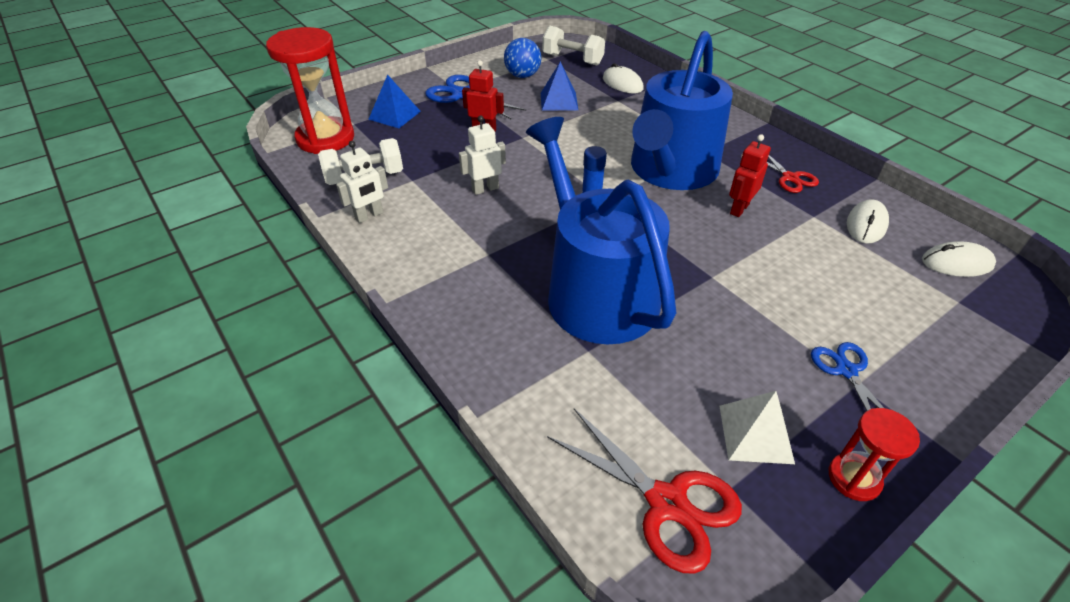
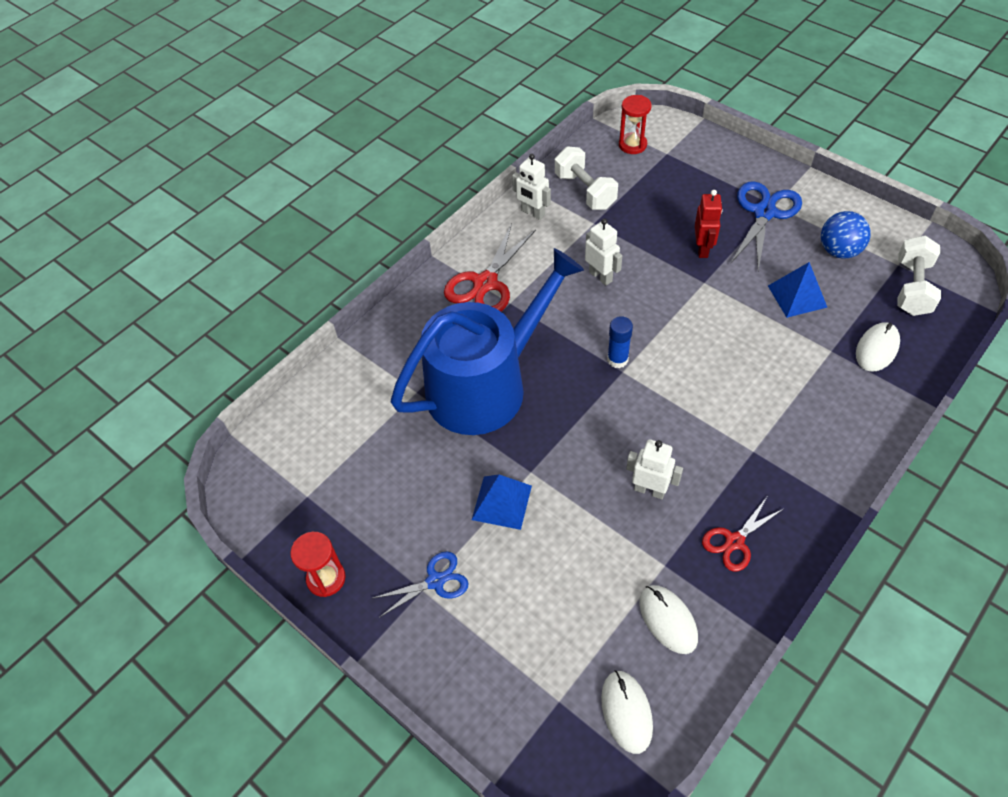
camera: 80 degrees right, 10 degrees up
(325, 138) = (632, 145): red hourglass -> red hourglass, size x0.52
(394, 115) = (696, 175): blue pyramid -> blue pyramid (502, 502)
(667, 503) = (290, 459): red scissors -> red scissors (485, 283)
(670, 171) = (696, 421): blue watering can -> none
(739, 209) = (649, 490): red robot -> white robot
(755, 433) = (356, 511): white pyramid -> none
(866, 225) = (668, 620): white mouse -> white mouse turned 45 degrees clockwise

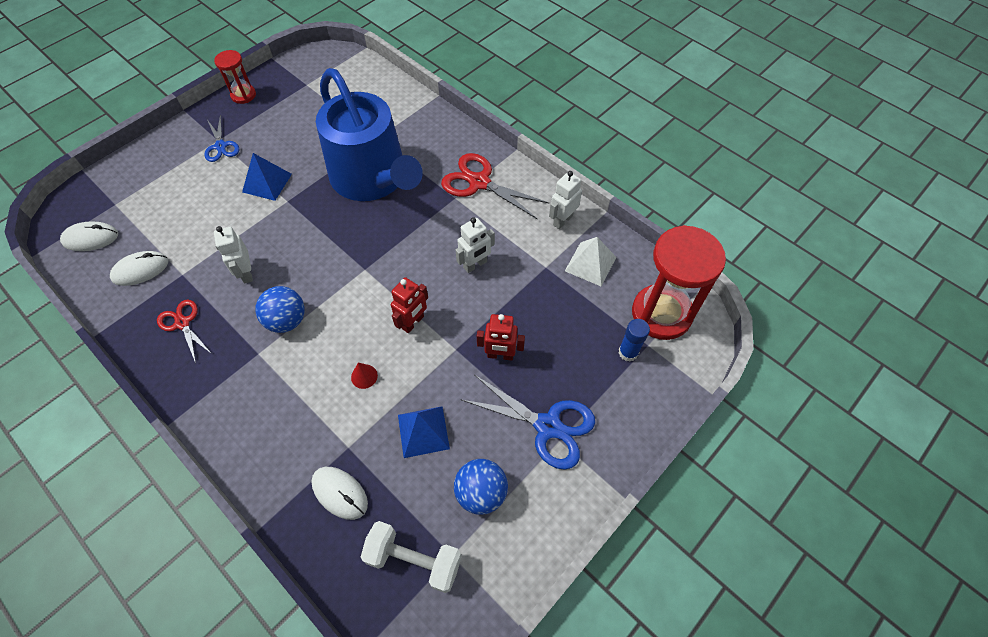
camera: 90 degrees right, 5 degrees up
(585, 191) = (590, 264): white dumbbell -> white pyramid
(617, 359) = (378, 267): blue glue stick -> blue glue stick (628, 352)
(632, 145) = (661, 314): red hourglass -> red hourglass, size x1.94
(649, 490) = (246, 273): white robot -> white robot turned 135 degrees clockwise
(682, 319) = (413, 322): none -> red robot
(705, 432) = (287, 320): none -> blue ball
(754, 350) = (364, 376): none -> red cone

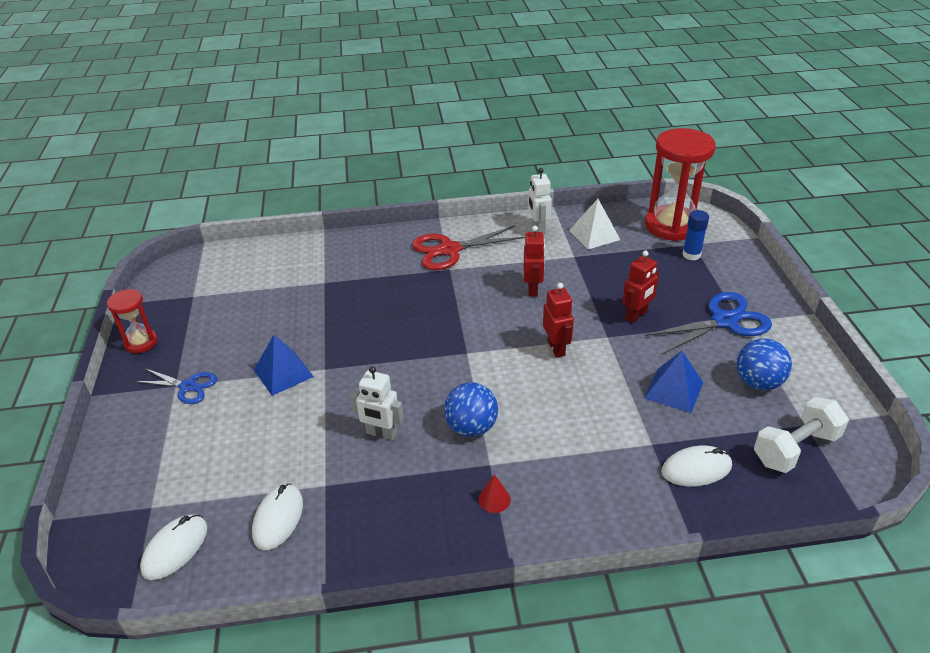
camera: 50 degrees left, 20 degrees down
(182, 323) = (391, 509): red scissors -> none
(364, 376) = (585, 402): red cone -> red cone (494, 499)
(373, 178) = (369, 304): blue watering can -> none
(475, 265) = (533, 289): white robot -> red robot

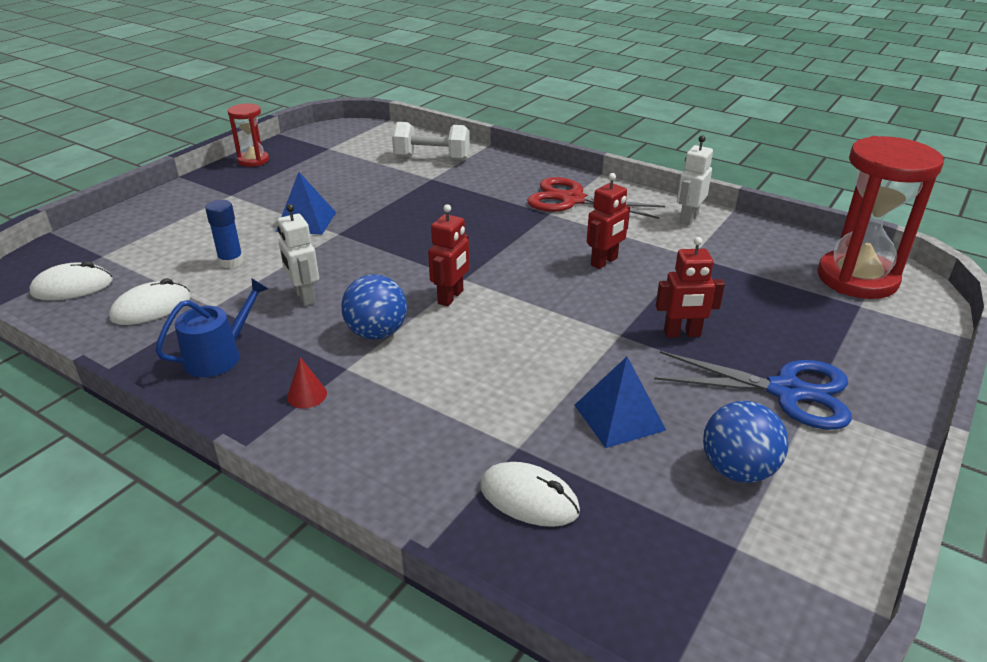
camera: 40 degrees right, 5 degrees down
(188, 386) = (236, 199): blue scissors -> none
(393, 516) = (219, 356): none -> blue watering can
(556, 348) = (551, 317): red robot -> red robot (451, 297)
(594, 235) = (744, 248): white pyramid -> none
(691, 255) = (841, 314): blue glue stick -> blue glue stick (231, 261)
(795, 449) = (682, 561): white dumbbell -> white dumbbell (432, 158)

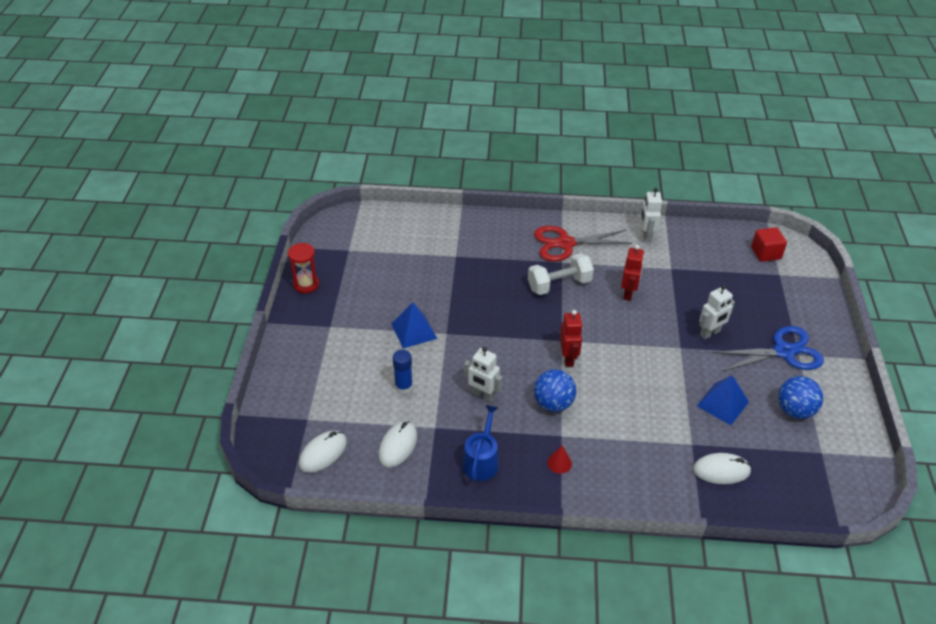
camera: 30 degrees left, 10 degrees up
(432, 158) = (435, 234): white dumbbell -> white dumbbell (559, 285)
(682, 334) = (710, 333): red robot -> white robot
(857, 278) = (765, 253): red hourglass -> red cube

